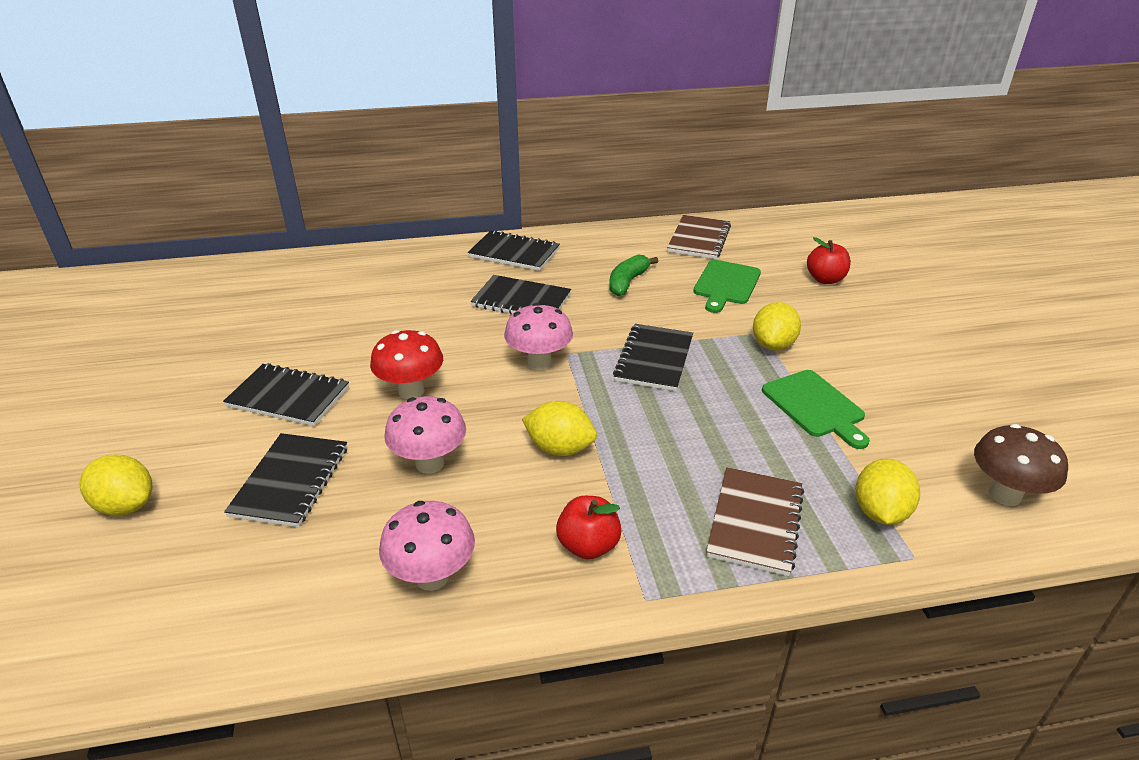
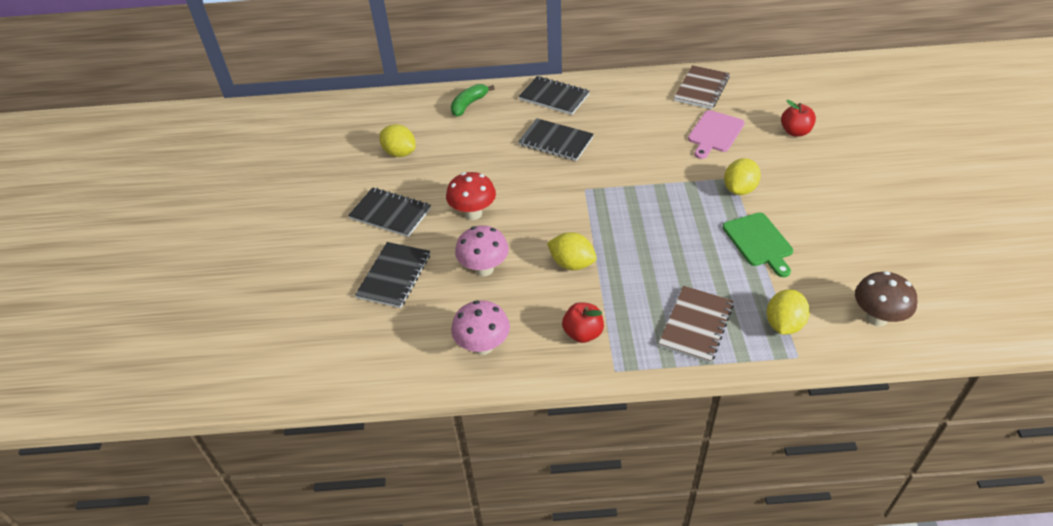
camera: 10 degrees right, 10 degrees up
(126, 505) = (294, 286): yellow lemon -> yellow lemon (399, 153)
(539, 363) = (564, 196): pink mushroom -> none
(627, 282) = (638, 128): green banana -> green banana (469, 104)
(654, 359) = (648, 197): black notebook -> none
(726, 284) = (715, 133): green cutting board -> pink cutting board

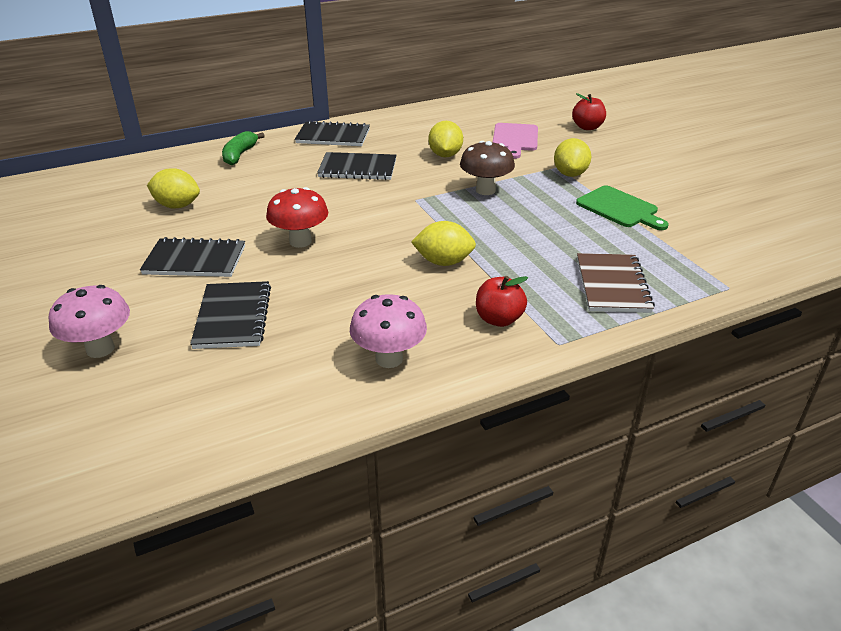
camera: 25 degrees left, 10 degrees down
(484, 269) = (344, 287): pink mushroom -> pink mushroom (100, 349)
(701, 89) = (478, 111): brown notebook -> none
(783, 324) = (694, 265): yellow lemon -> yellow lemon (445, 155)
(876, 318) = (771, 242): brown mushroom -> brown mushroom (485, 190)

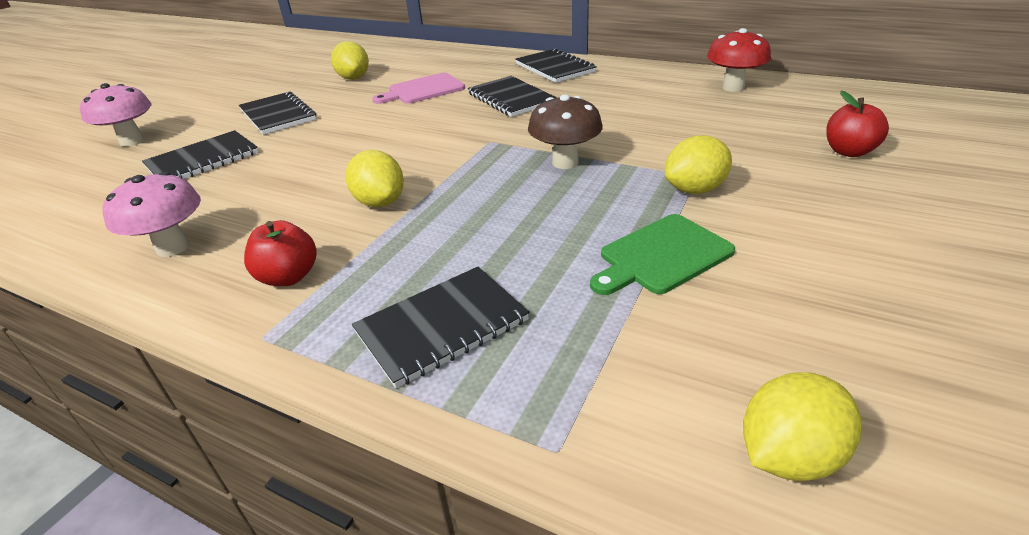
camera: 55 degrees right, 0 degrees up
(240, 155) = (463, 59): green banana -> none
(300, 241) = (347, 133): red mushroom -> red mushroom (733, 87)
(445, 155) = (607, 116): yellow lemon -> yellow lemon (788, 455)
(515, 139) = (718, 129): pink cutting board -> pink cutting board (423, 90)
(612, 285) = (442, 327): brown notebook -> black notebook
(619, 208) = (662, 256): green cutting board -> green cutting board turned 45 degrees clockwise

